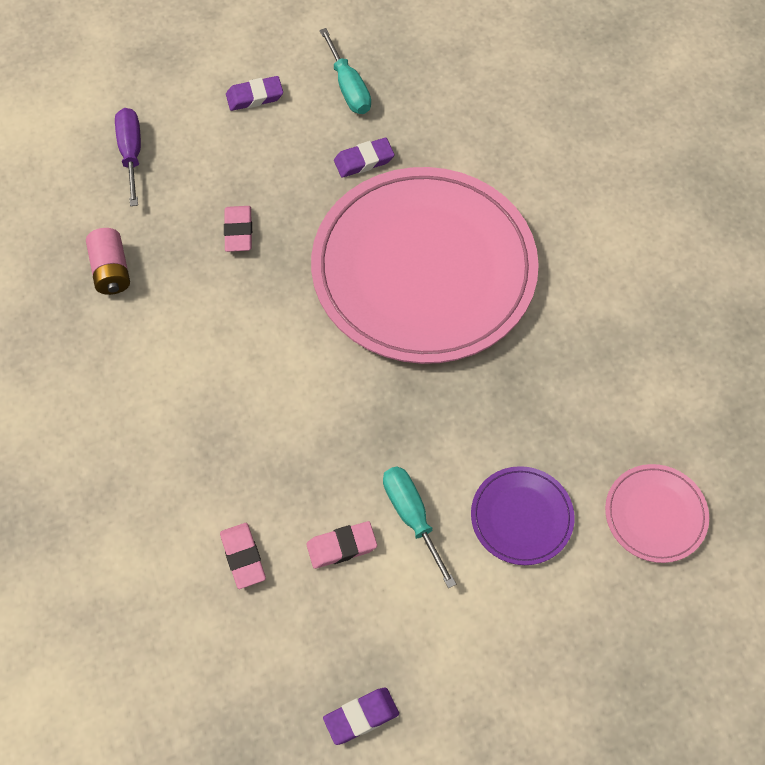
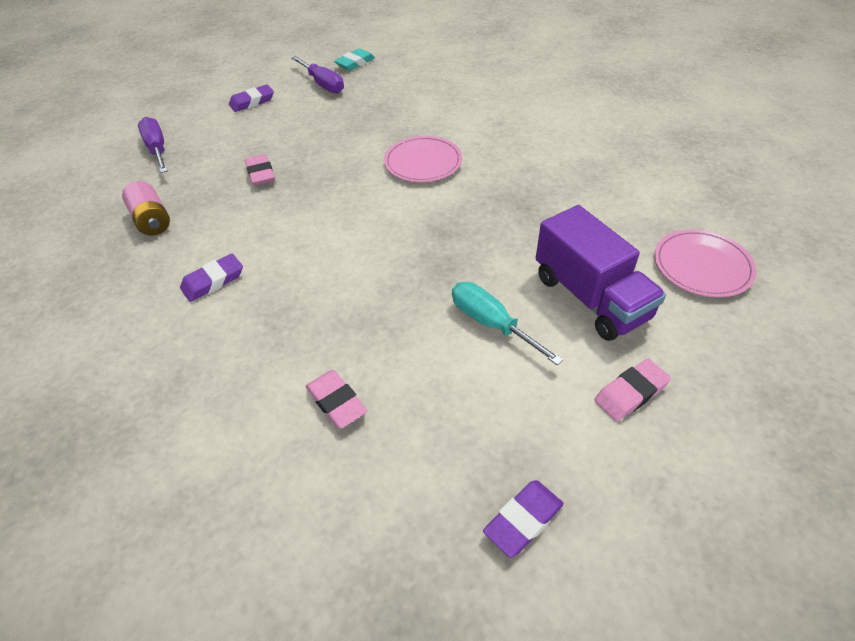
camera: 15 degrees left, 15 degrees down
(341, 546) = (434, 365): pink eraser -> pink eraser (631, 393)
(348, 87) = (323, 84): turquoise screwdriver -> purple screwdriver
(364, 160) = (349, 116): purple eraser -> purple eraser (213, 281)
(400, 54) = (355, 63): none -> turquoise eraser
(424, 269) = (423, 162): pink plate -> pink plate, size x0.41
(521, 517) = (590, 297): purple plate -> purple truck

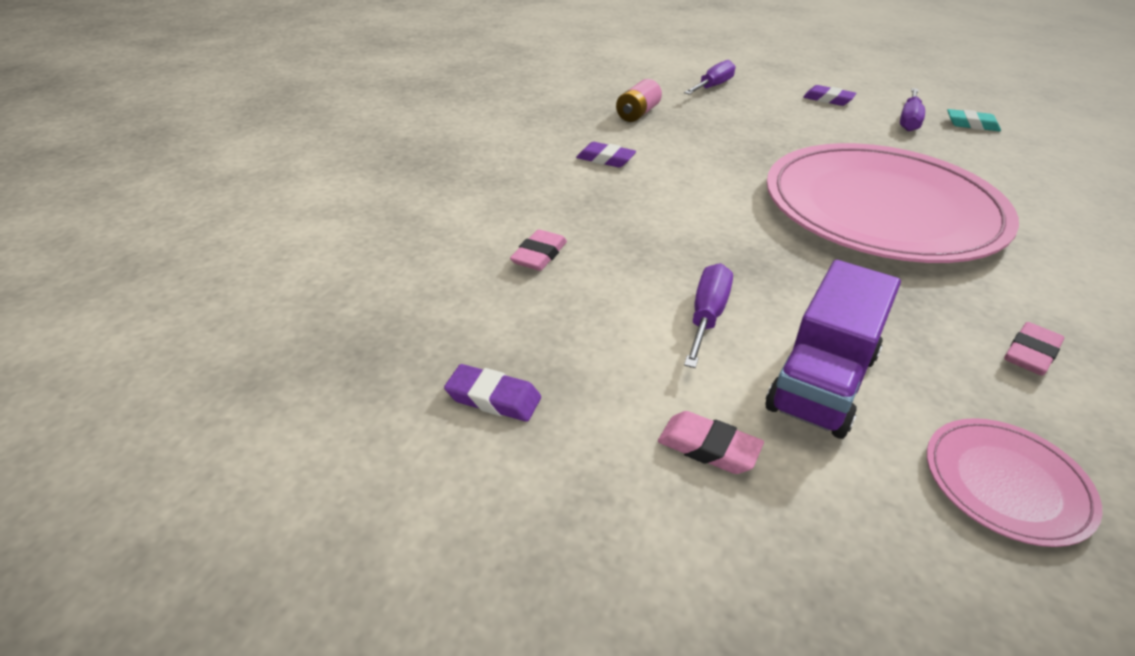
camera: 60 degrees right, 10 degrees down
(260, 173) = (745, 135): pink eraser -> pink eraser (1030, 354)
(423, 162) = (882, 209): pink plate -> pink plate, size x2.42
(491, 323) = (707, 316): turquoise screwdriver -> purple screwdriver

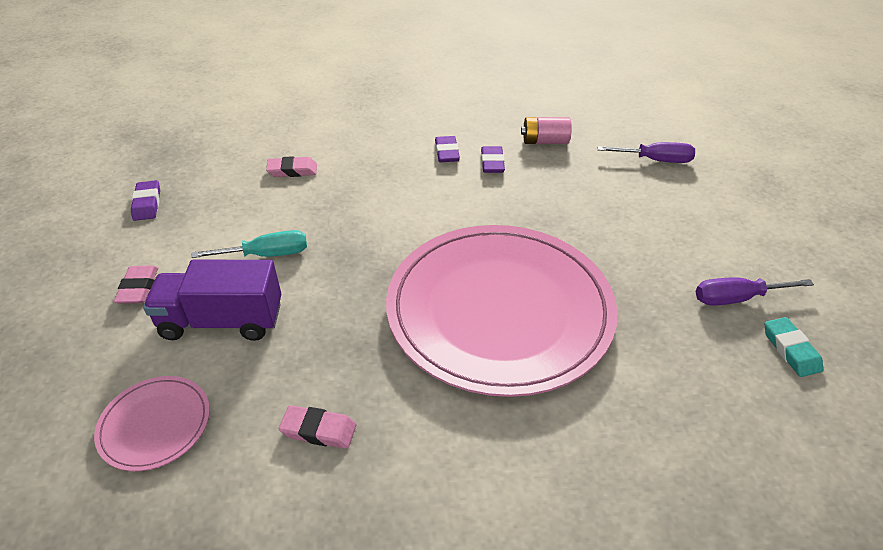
camera: 60 degrees right, 5 degrees up
(707, 316) = (267, 255): purple screwdriver -> turquoise screwdriver
(828, 99) = (720, 233): purple eraser -> purple eraser (492, 163)

